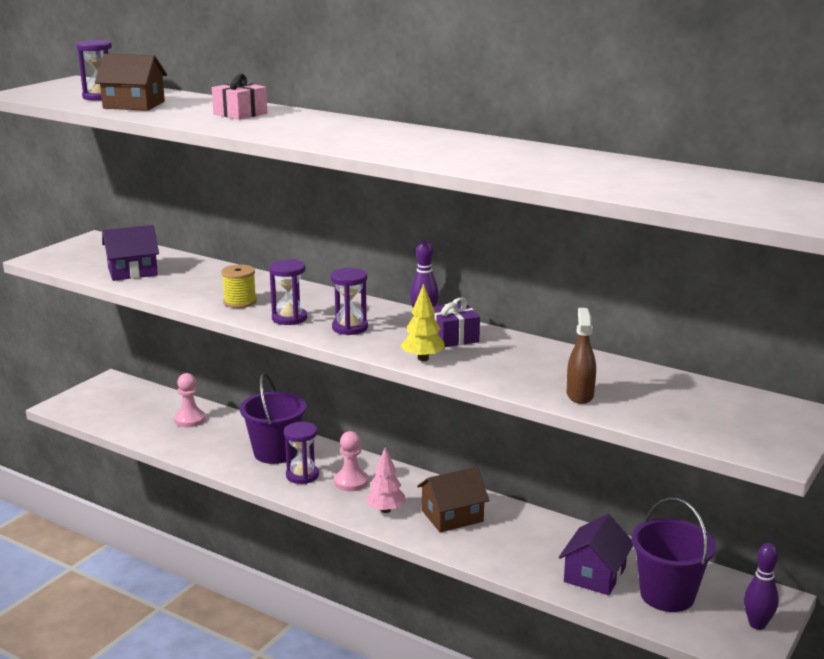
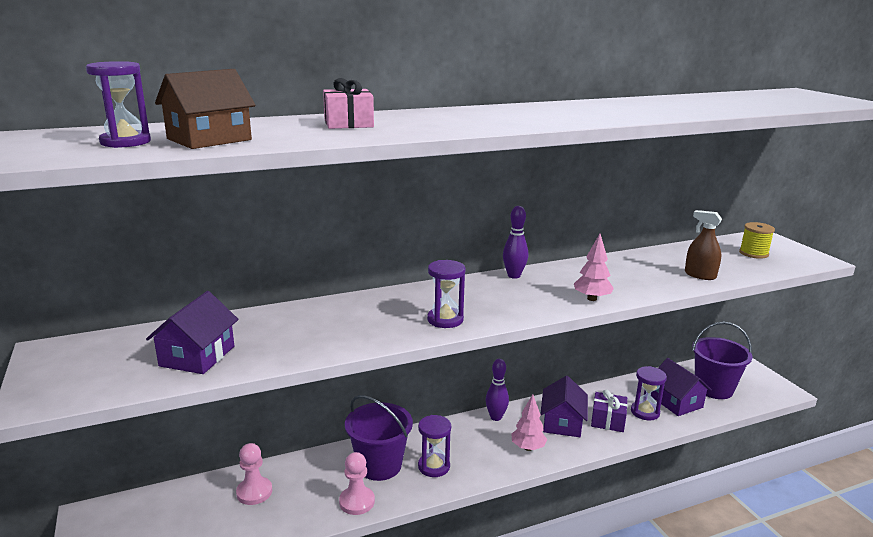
camera: 55 degrees left, 0 degrees up
(240, 302) = (374, 328): yellow spool -> yellow spool (753, 253)
(350, 328) = (498, 304): purple hourglass -> purple hourglass (645, 412)
(351, 482) = (470, 446): pink pawn -> pink pawn (357, 502)
(423, 359) = (592, 299): yellow tree -> pink tree
(452, 516) = (562, 423): brown house -> purple house
(453, 337) = (561, 278): purple gift -> purple gift (608, 420)
(757, 624) = (758, 376): purple bowling pin -> purple bowling pin (496, 417)

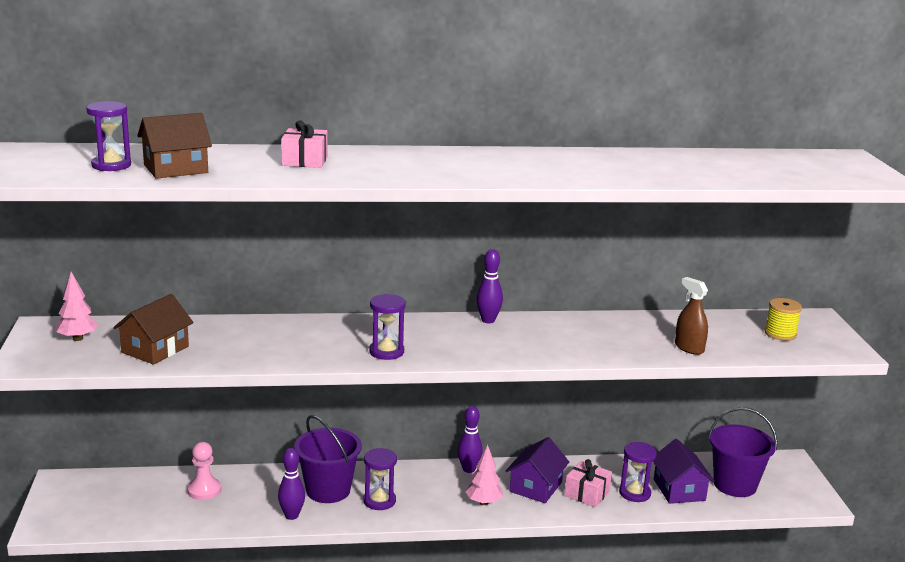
camera: 15 degrees right, 0 degrees up
(197, 356) = (155, 349): purple house -> brown house
(357, 502) = (291, 515): pink pawn -> purple bowling pin
(592, 299) = (547, 354): pink tree -> pink tree (78, 338)
(608, 420) = (587, 493): purple gift -> pink gift

